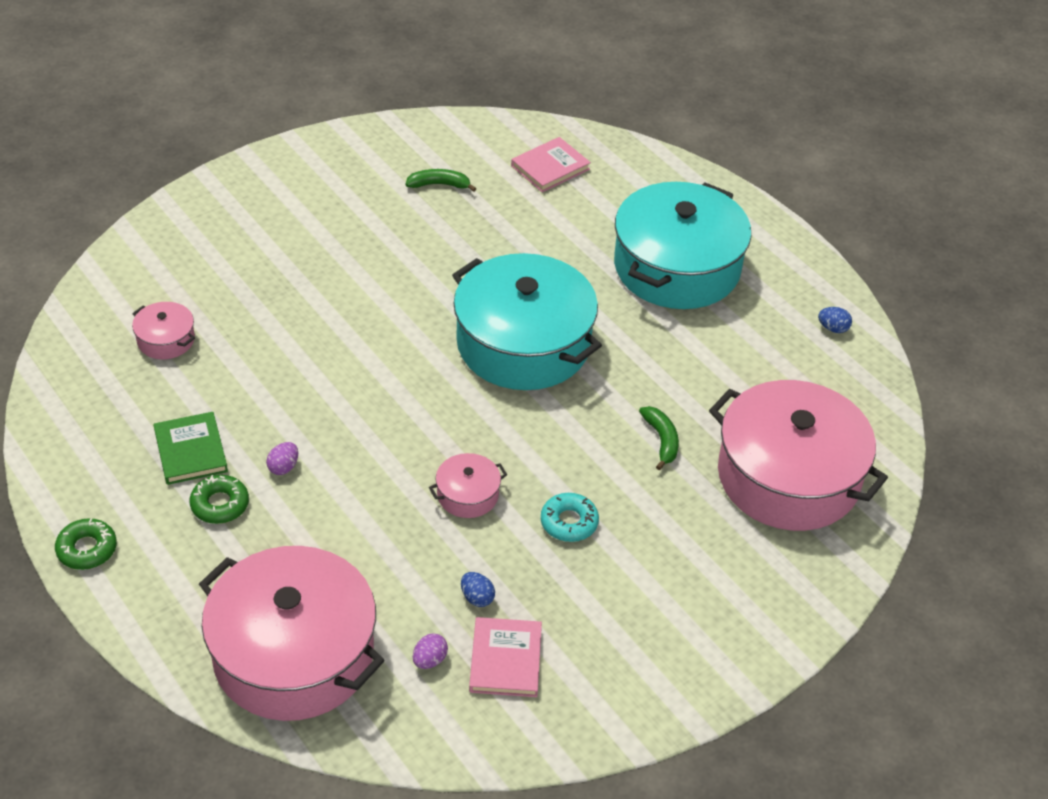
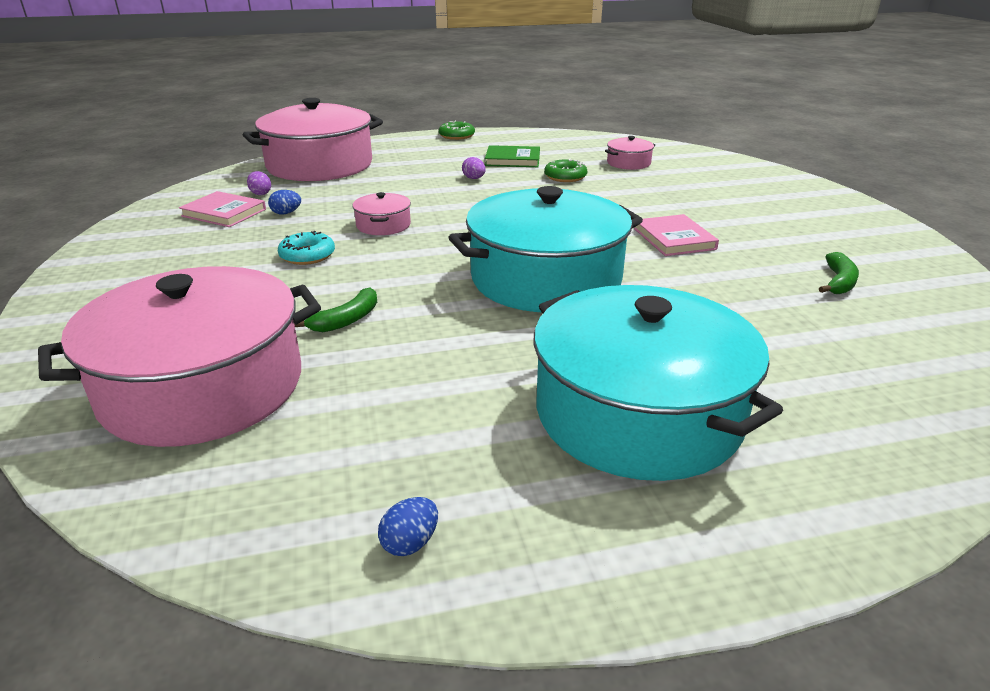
camera: 115 degrees right, 15 degrees down
(220, 504) = (458, 162): green donut -> green donut (565, 177)
(550, 167) = (892, 361): pink book -> pink book (674, 239)
(661, 440) = (346, 320): green banana -> green banana turned 60 degrees counterclockwise

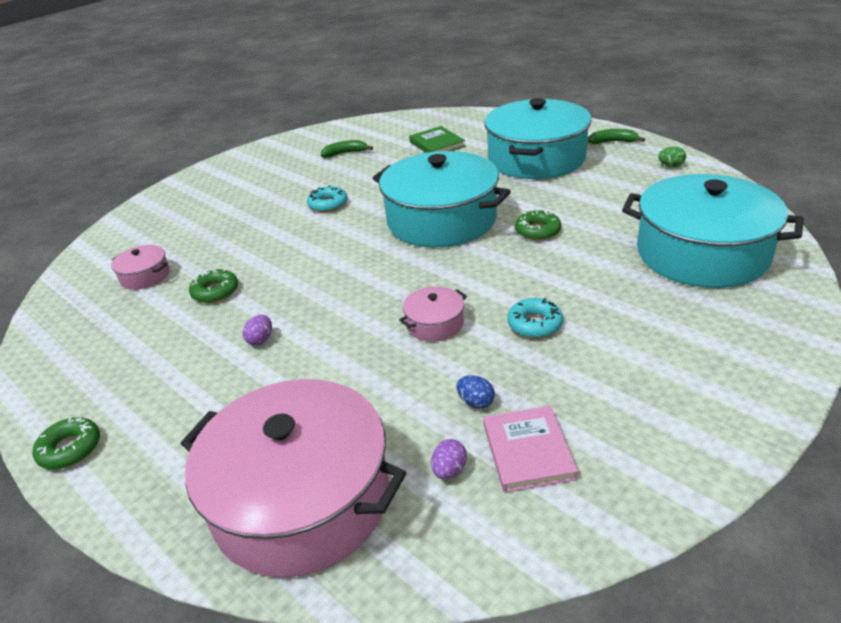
camera: 120 degrees left, 5 degrees up
(203, 387) = (702, 253): pink pot -> turquoise pot
(346, 320) = (583, 253): green banana -> green banana (613, 142)
(410, 543) = (671, 166): blue egg -> green egg
(431, 316) = (537, 231): none -> green donut
(512, 160) = (172, 346): green book -> green book (437, 144)
(674, 239) = (328, 204): pink book -> turquoise donut

